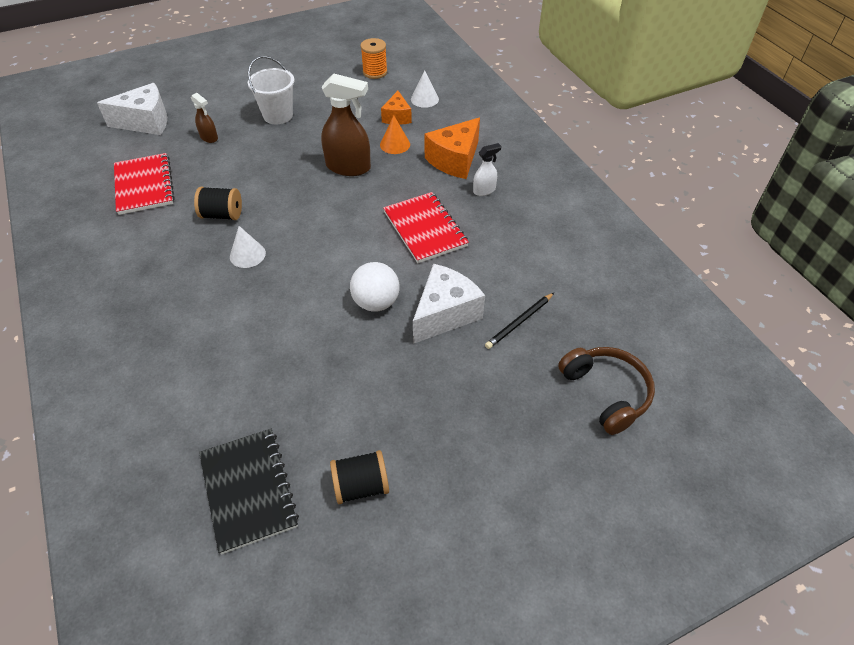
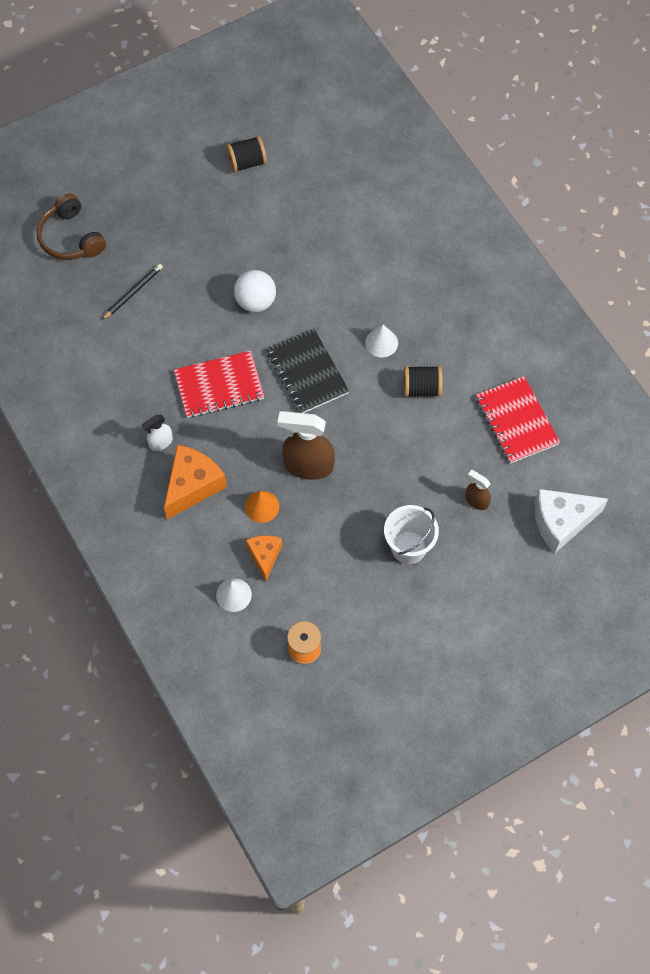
camera: 175 degrees right, 15 degrees up
(248, 490) = (321, 154): black notebook -> black notebook (307, 373)
(425, 229) = (219, 386): red notebook -> red notebook turned 75 degrees counterclockwise
(445, 314) = (196, 295): white cheese -> none

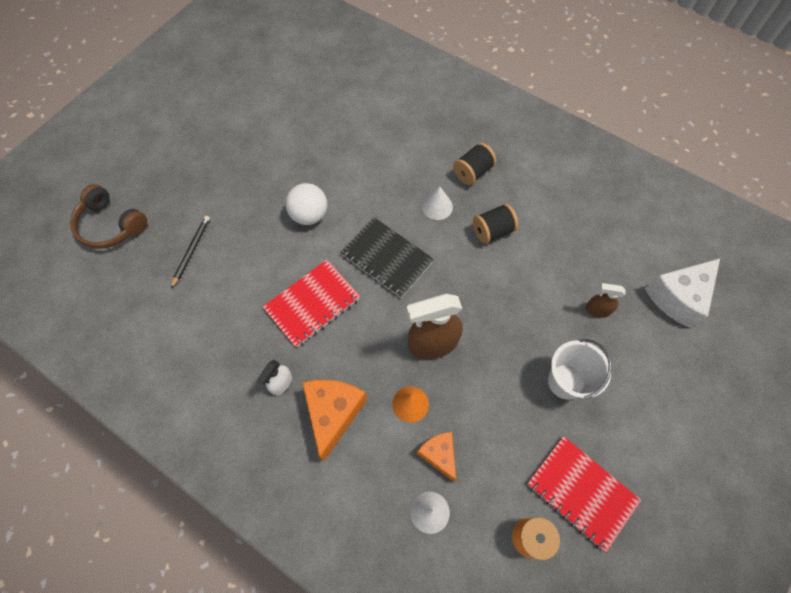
camera: 25 degrees left, 0 degrees up
(247, 162) = (246, 105): black spool -> black spool (472, 172)
(516, 421) = (586, 226): red notebook -> red notebook (581, 492)

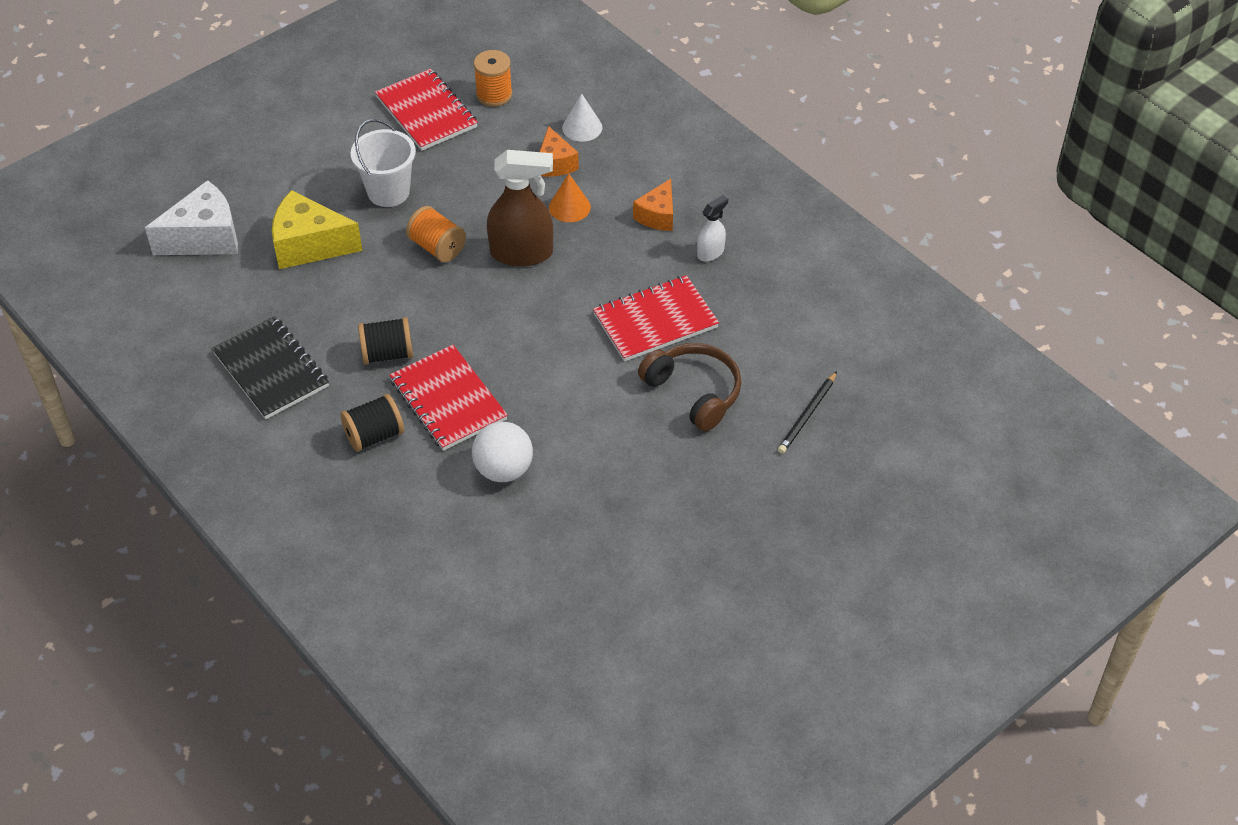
camera: 165 degrees left, 15 degrees down
(111, 225) = (924, 474): brown headphones -> brown headphones (694, 392)
(309, 215) = (633, 427): white ball -> white ball (503, 470)
(333, 413) = (657, 216): orange cheese -> orange cheese, size x0.61
(387, 258) = (543, 351): black notebook -> black notebook (271, 370)
(437, 206) = (448, 400): white cone -> red notebook
(500, 333) = (437, 247): none -> orange spool
(597, 310) = (309, 245): brown spray bottle -> yellow cheese

